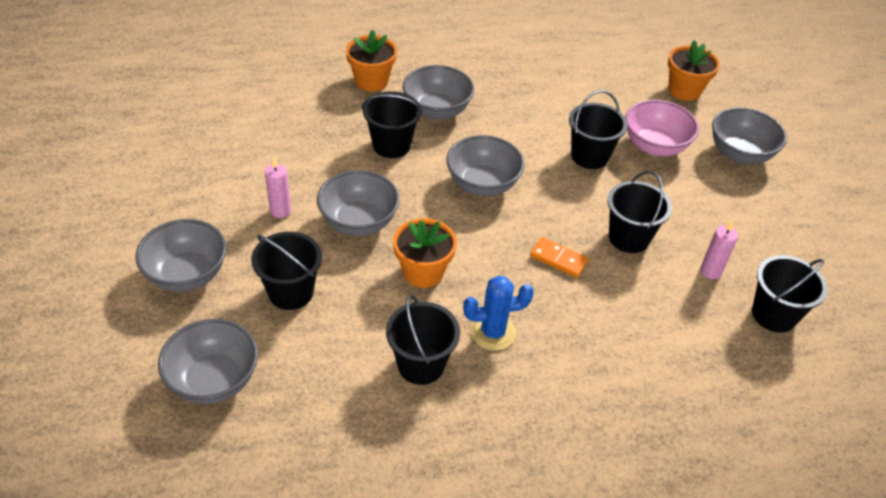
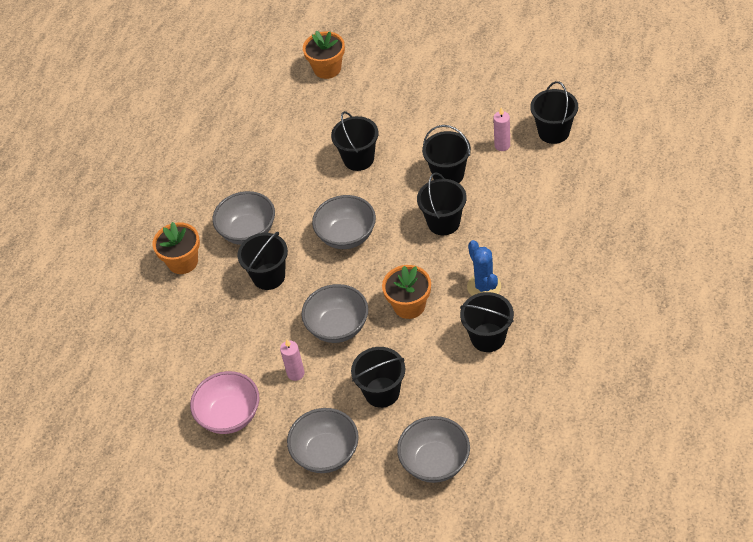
camera: 50 degrees left, 5 degrees up
(493, 332) = (484, 287): blue cactus -> blue cactus turned 45 degrees counterclockwise
(558, 259) = (443, 222): orange domino -> black bucket
(655, 146) = (372, 116): pink bowl -> pink bowl (230, 415)
(739, 154) = (410, 72): grey bowl -> none

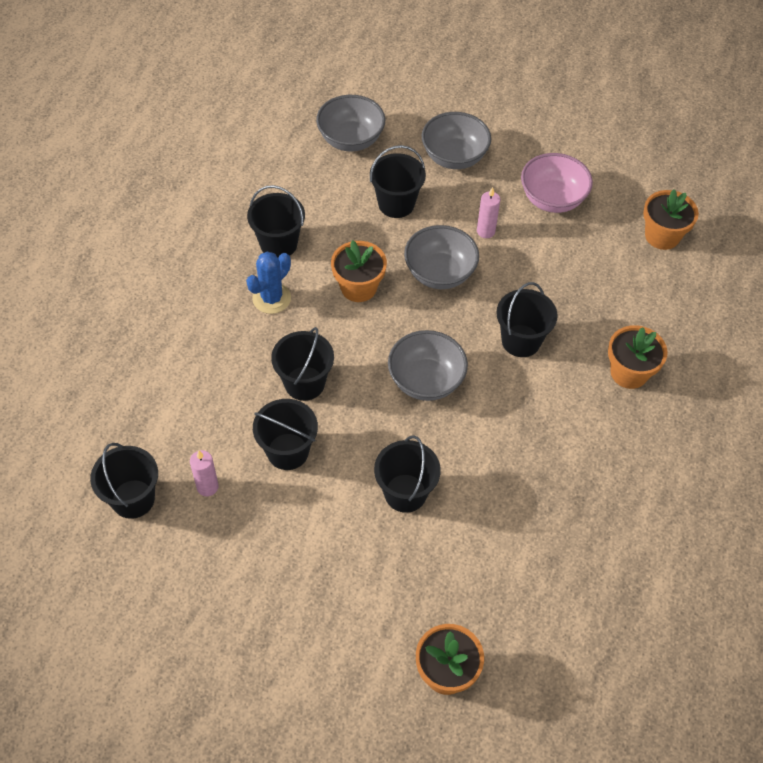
camera: 175 degrees right, 5 degrees up
(131, 388) = (662, 236): none -> orange flower pot
(248, 232) = (551, 403): grey bowl -> none
(484, 287) = (271, 298): blue cactus -> blue cactus turned 60 degrees clockwise

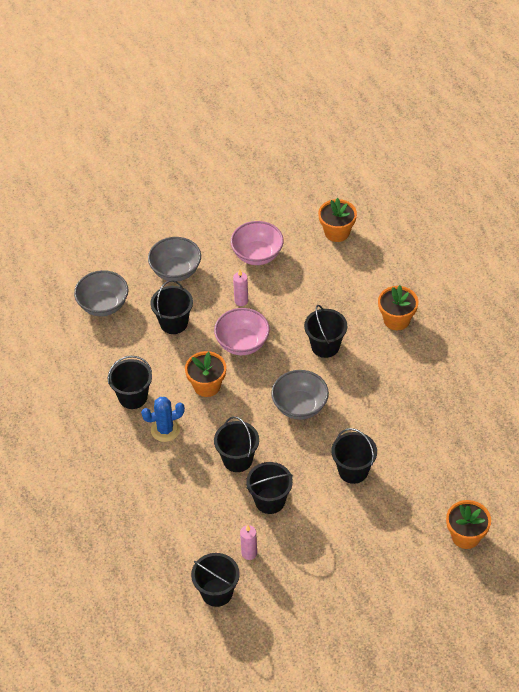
camera: 40 degrees left, 5 degrees down
(271, 298) = (165, 430): blue cactus -> blue cactus turned 75 degrees clockwise
(439, 273) = (242, 343): grey bowl -> pink bowl

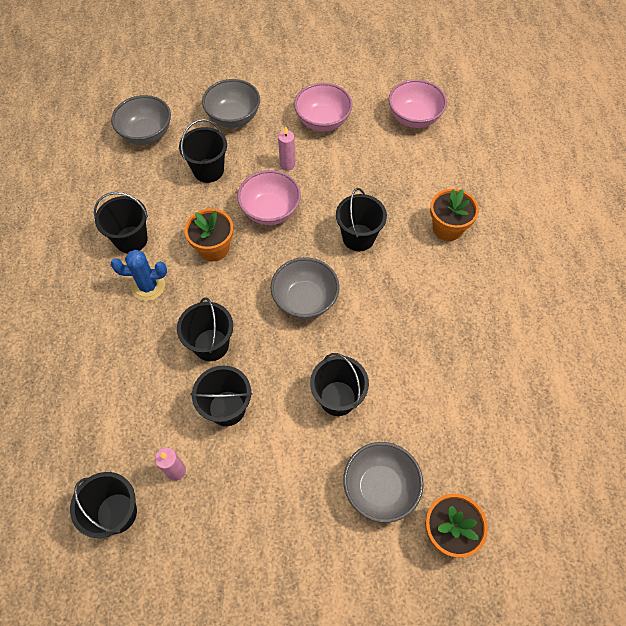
camera: 15 degrees right, 10 degrees up
(337, 232) = (414, 118): orange flower pot -> pink bowl
(407, 522) = (380, 488): none -> grey bowl

